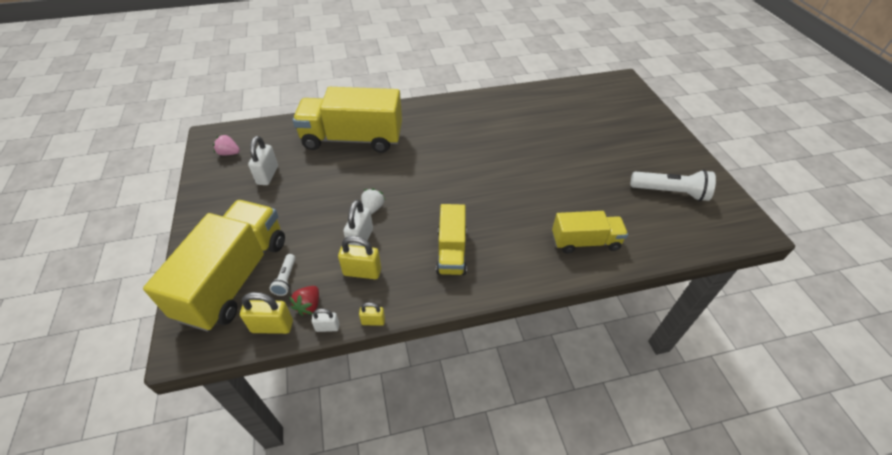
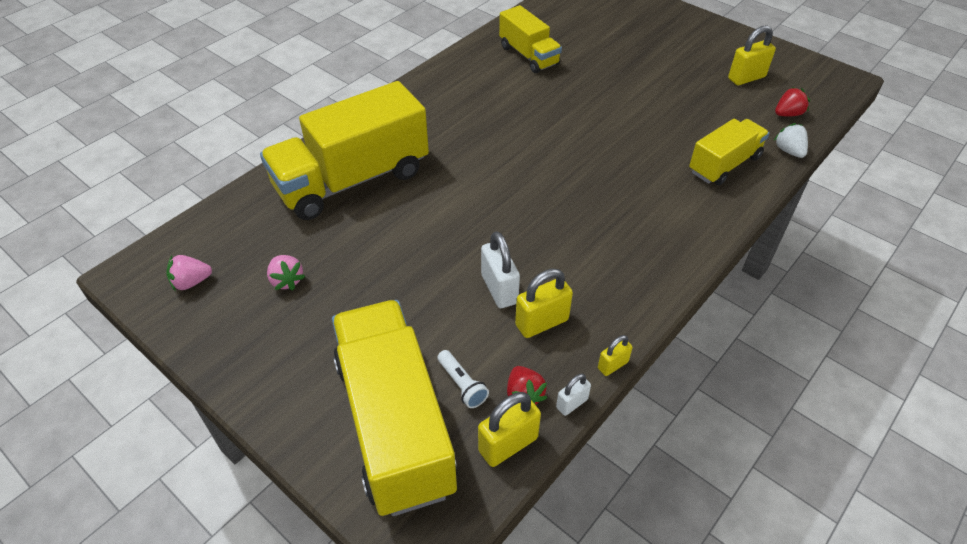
camera: 35 degrees left, 0 degrees up
(267, 175) = (287, 280): white padlock -> pink strawberry
(373, 208) = (473, 247): white strawberry -> white strawberry (789, 151)
(451, 251) = (611, 245): yellow truck -> yellow truck (529, 55)
(670, 192) = (746, 78): white flashlight -> yellow padlock
(675, 232) = (787, 114): none -> red strawberry

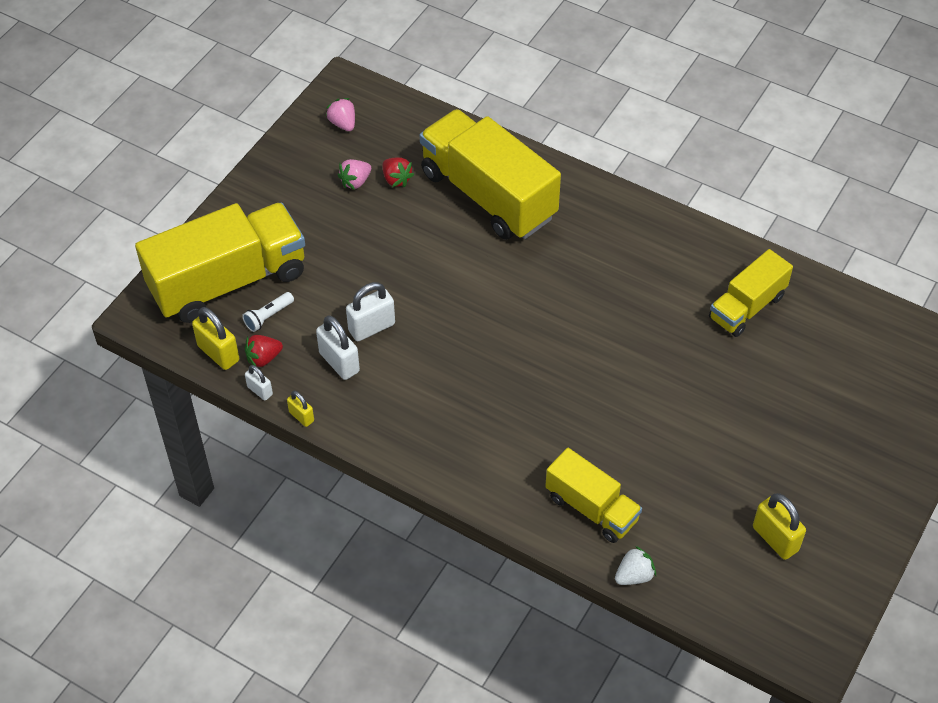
camera: 80 degrees right, 5 degrees up
(541, 322) = (339, 362): yellow padlock -> white padlock
(787, 114) = (709, 580): red strawberry -> red strawberry (396, 179)

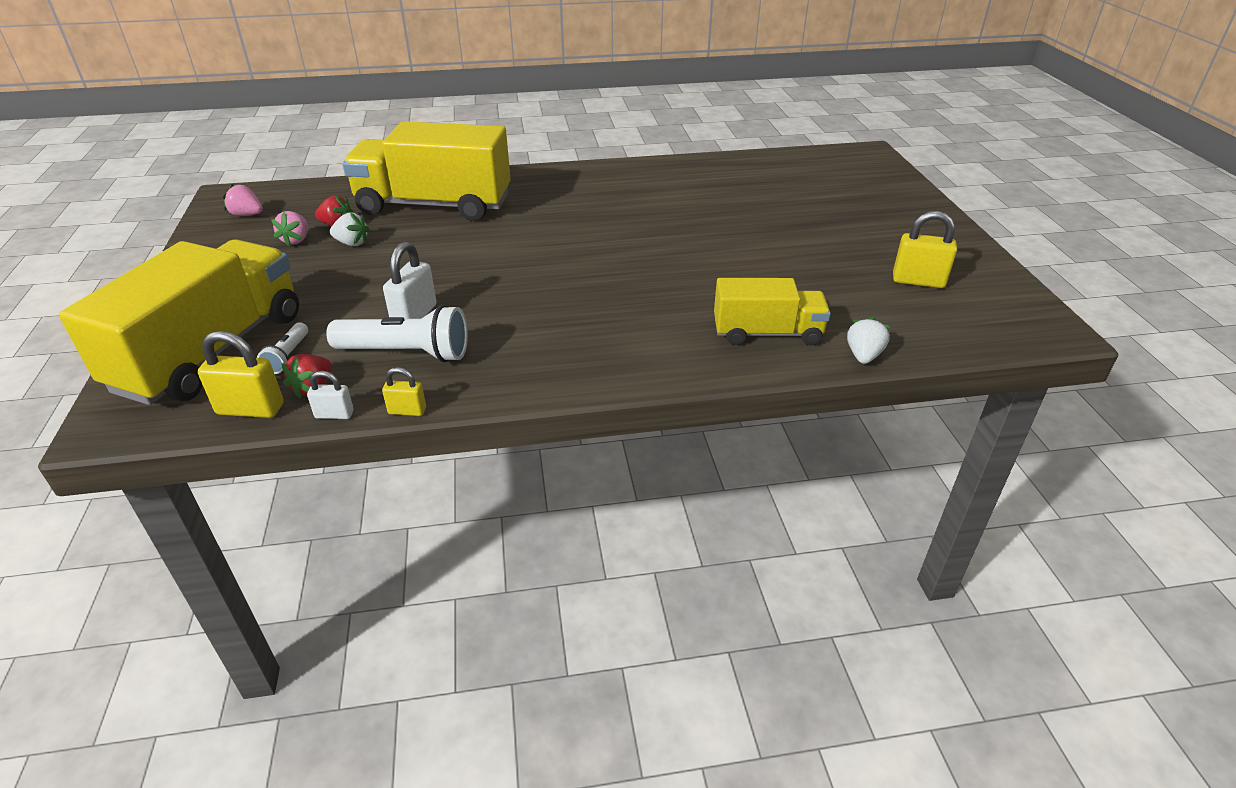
camera: 40 degrees left, 15 degrees down
(339, 362) = (406, 353): white padlock -> white flashlight
(391, 211) = (352, 243): none -> white strawberry
(747, 307) = (710, 184): yellow truck -> none

